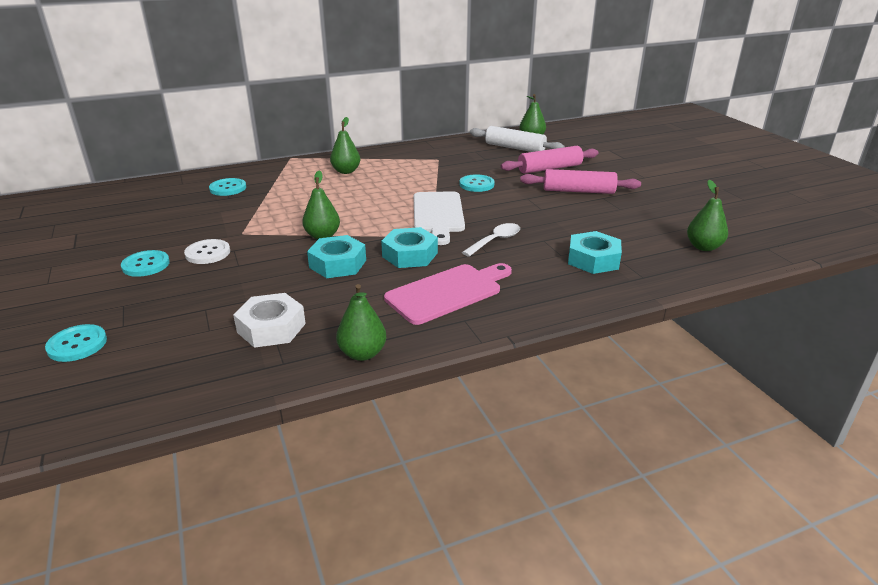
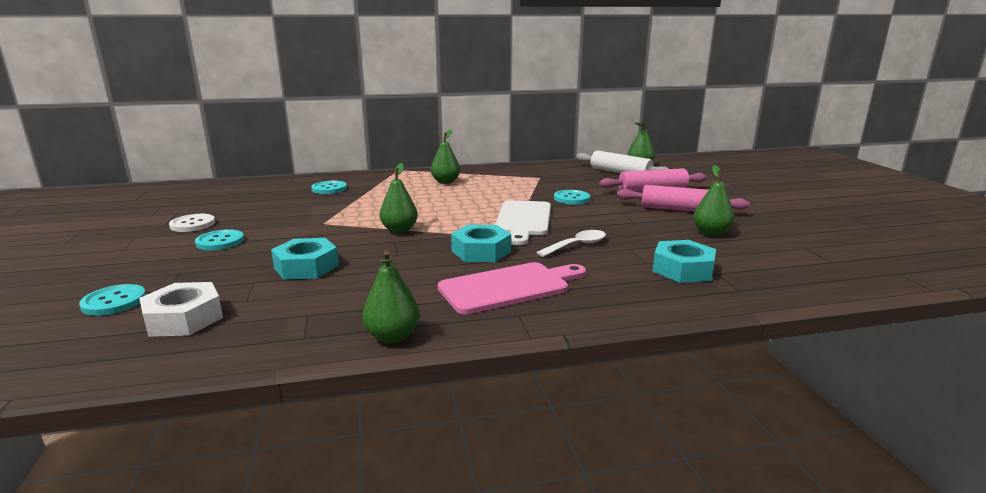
camera: 10 degrees right, 10 degrees down
(208, 253) = (282, 236): white button -> white button (192, 224)
(271, 328) = (309, 304): white nut -> white nut (184, 318)
(337, 264) = (403, 254): turquoise nut -> turquoise nut (306, 267)
(703, 247) = (818, 267): green pear -> green pear (711, 233)

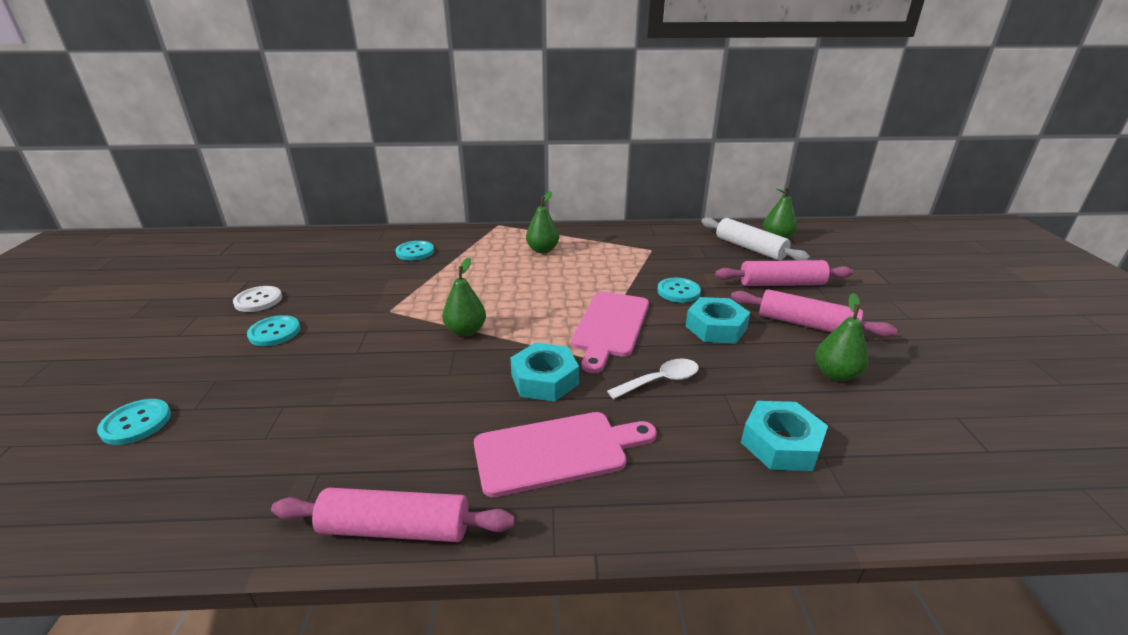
camera: 10 degrees right, 10 degrees up
(184, 318) = (192, 462): white nut -> none
(306, 267) = (346, 386): turquoise nut -> turquoise nut (716, 327)
(392, 336) = (396, 528): green pear -> pink rolling pin
(523, 220) = (610, 326): white cutting board -> pink cutting board

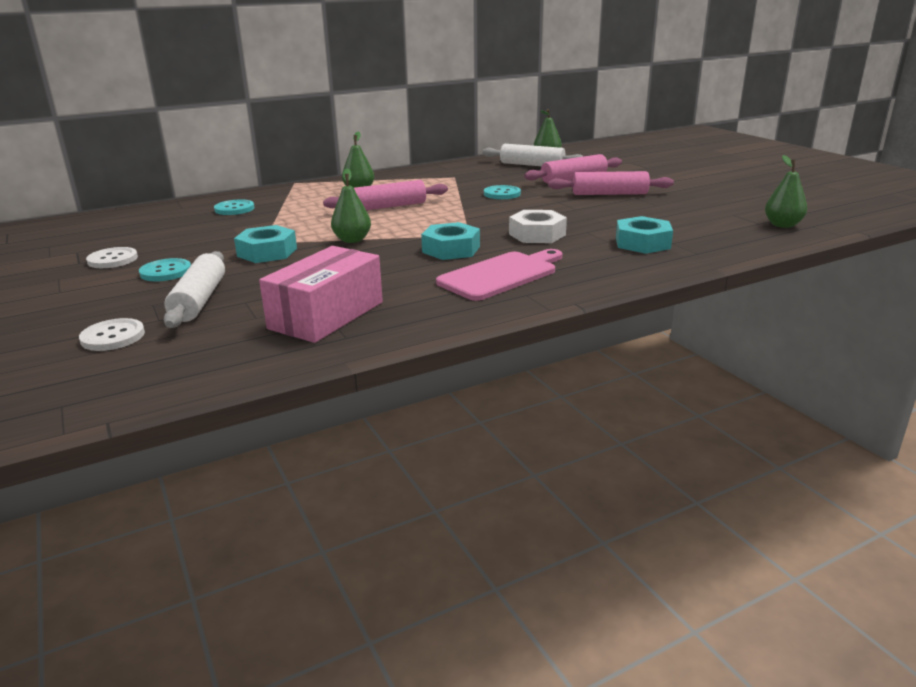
camera: 25 degrees left, 5 degrees down
(136, 423) = (113, 337): turquoise button -> white button
(252, 388) = (199, 300): none -> white rolling pin
(323, 462) = (326, 315): none -> pink box
(396, 528) = (428, 325): pink rolling pin -> pink rolling pin (387, 207)
(610, 326) = (470, 218): pink cutting board -> none
(660, 381) = (537, 234): white spoon -> white nut
(716, 327) = (549, 205): turquoise nut -> turquoise nut (267, 252)
(836, 374) = (649, 211): green pear -> green pear (782, 225)

